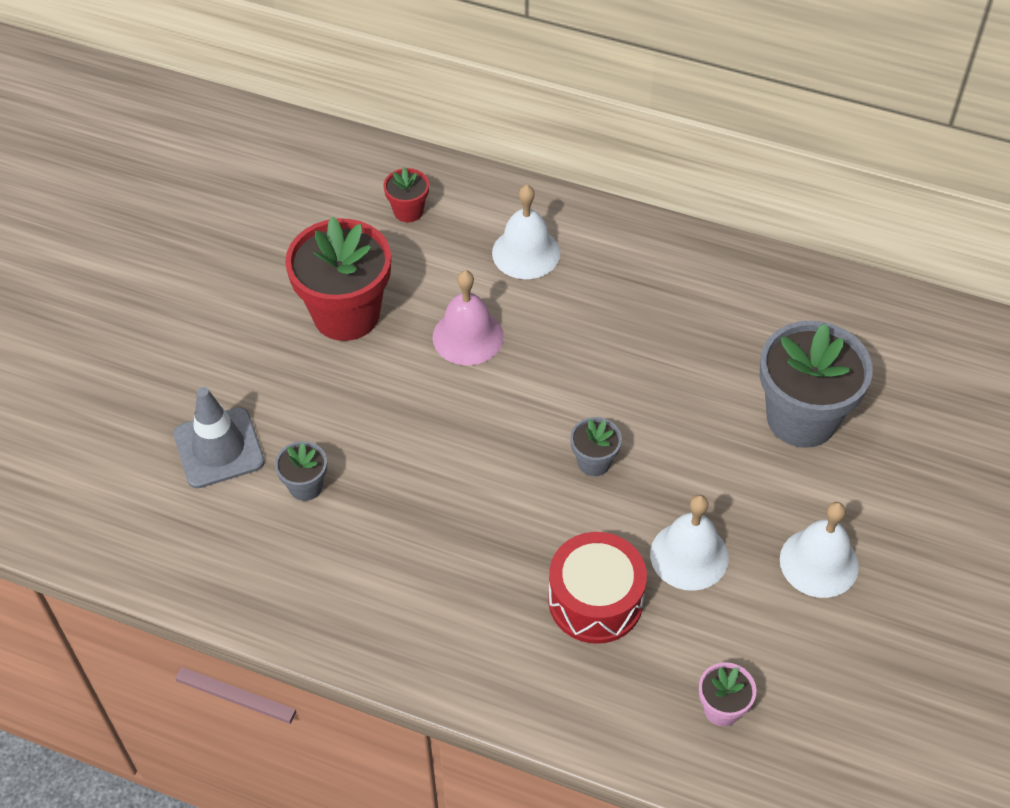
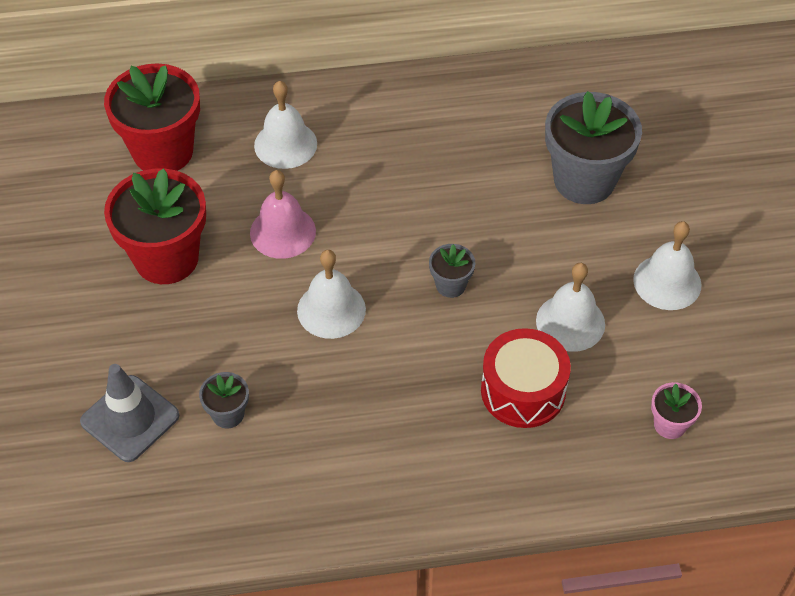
camera: 30 degrees left, 0 degrees up
(408, 211) = (163, 151): red flower pot -> red flower pot, size x2.14
(464, 432) = (331, 309): none -> white bell

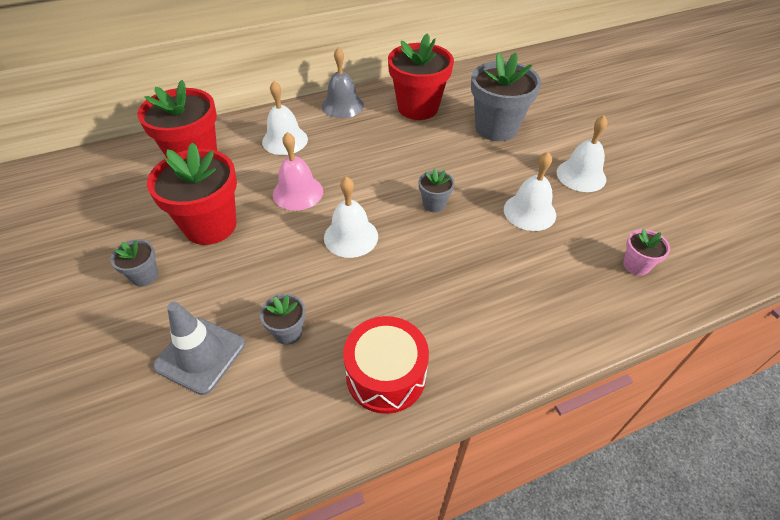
camera: 15 degrees left, 5 degrees down
(82, 310) = (145, 276): none -> grey flower pot
(380, 98) = (342, 105): none -> grey bell
(486, 122) = (418, 108): none -> red flower pot
(523, 391) = (518, 264): red drum -> red drum (386, 375)

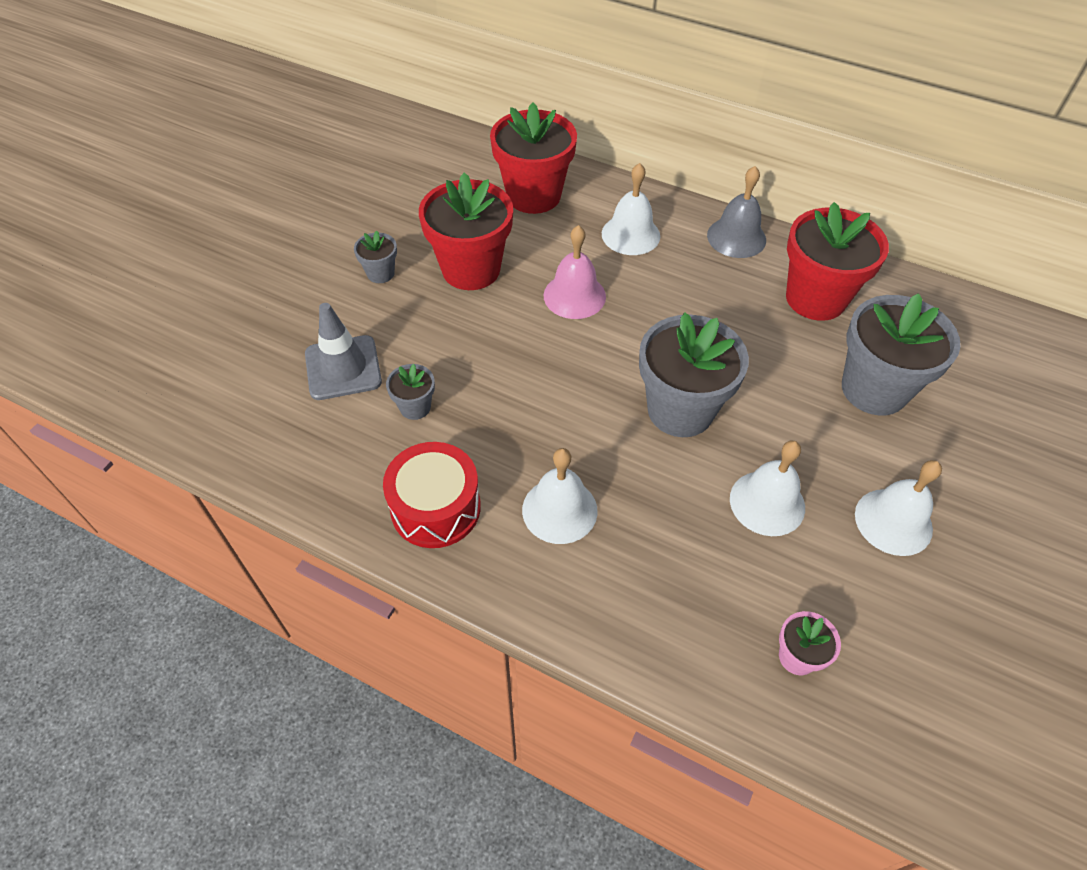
camera: 50 degrees right, 5 degrees up
(351, 237) = (563, 374): white bell -> white bell (559, 510)
(434, 204) = (680, 410): grey flower pot -> grey flower pot, size x2.14

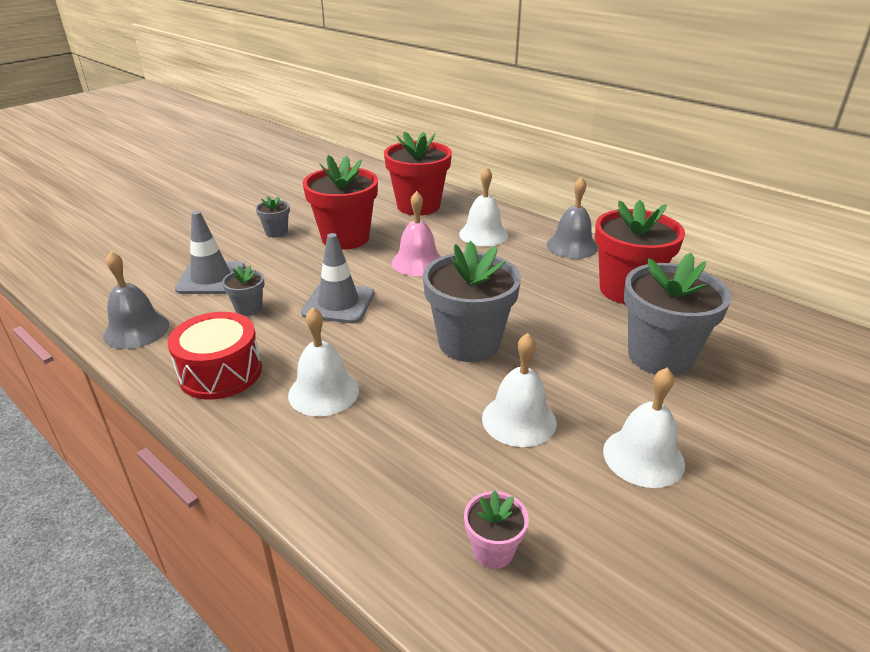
camera: 15 degrees right, 20 degrees down
(302, 467) = (136, 330): none -> grey bell
(514, 379) = (338, 303): none -> grey traffic cone

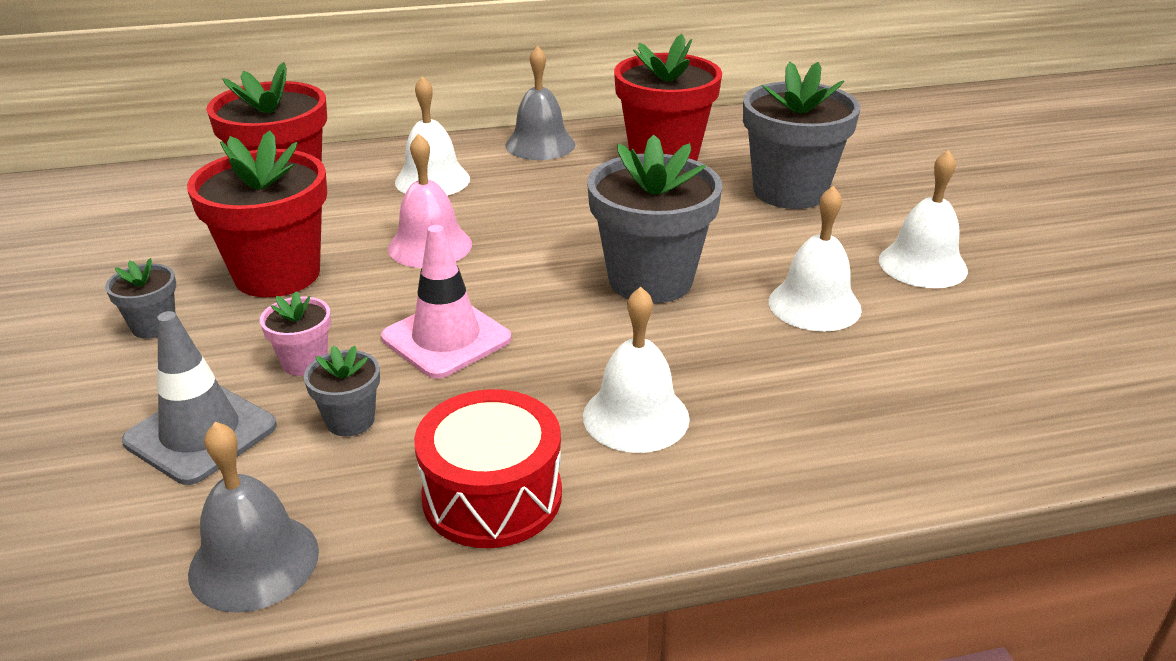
camera: 55 degrees left, 0 degrees up
(338, 303) = (446, 338): grey traffic cone -> pink traffic cone
(493, 550) = (989, 396): pink flower pot -> pink flower pot (304, 362)

